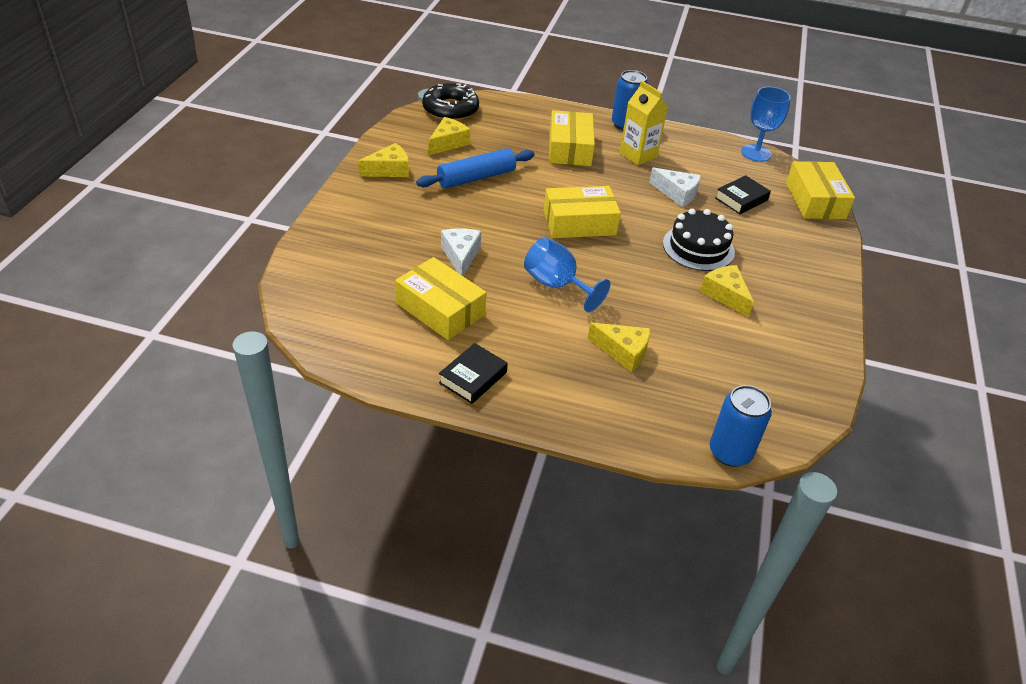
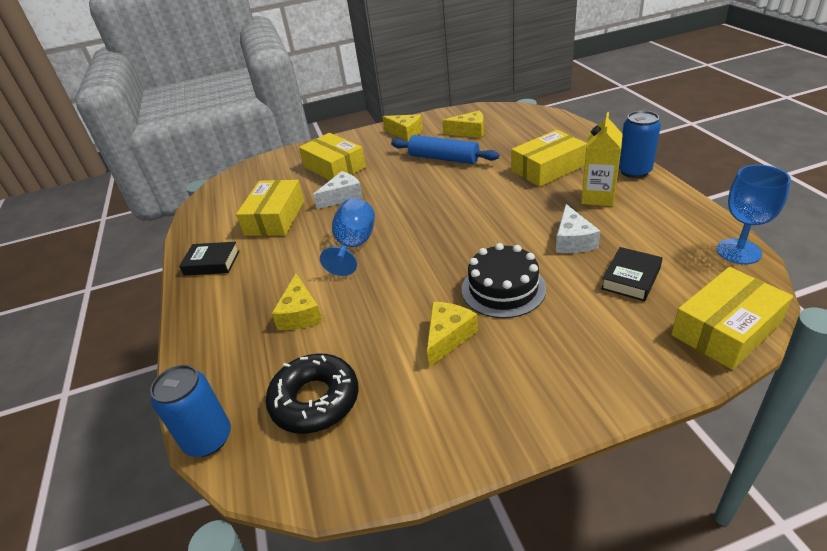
camera: 65 degrees right, 5 degrees down
(450, 109) = (512, 113): black donut -> black donut (315, 400)
(579, 223) = (450, 218): yellow box -> yellow box (334, 167)
(741, 199) = (631, 278): black book -> black book turned 75 degrees counterclockwise

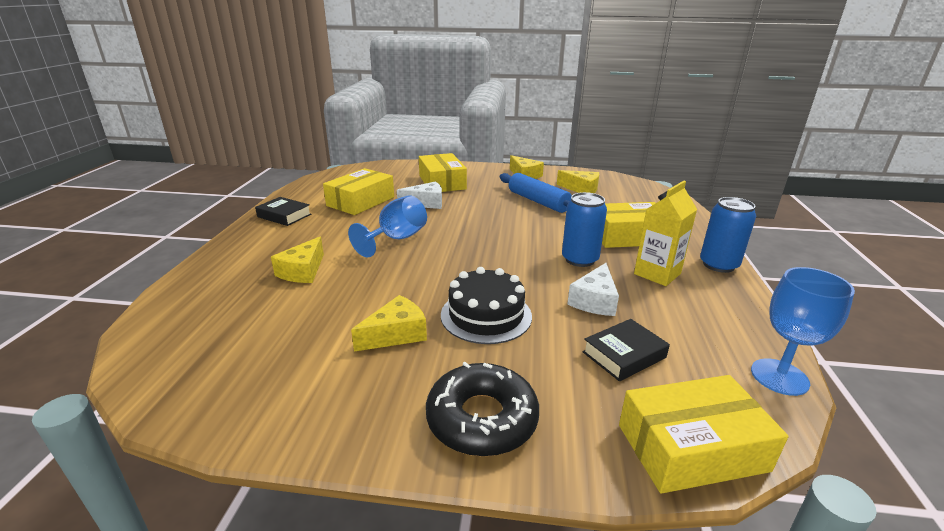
camera: 20 degrees right, 10 degrees down
(208, 439) = (140, 330): blue can -> blue can (580, 259)
(315, 400) = (240, 337): black donut -> black donut (482, 419)

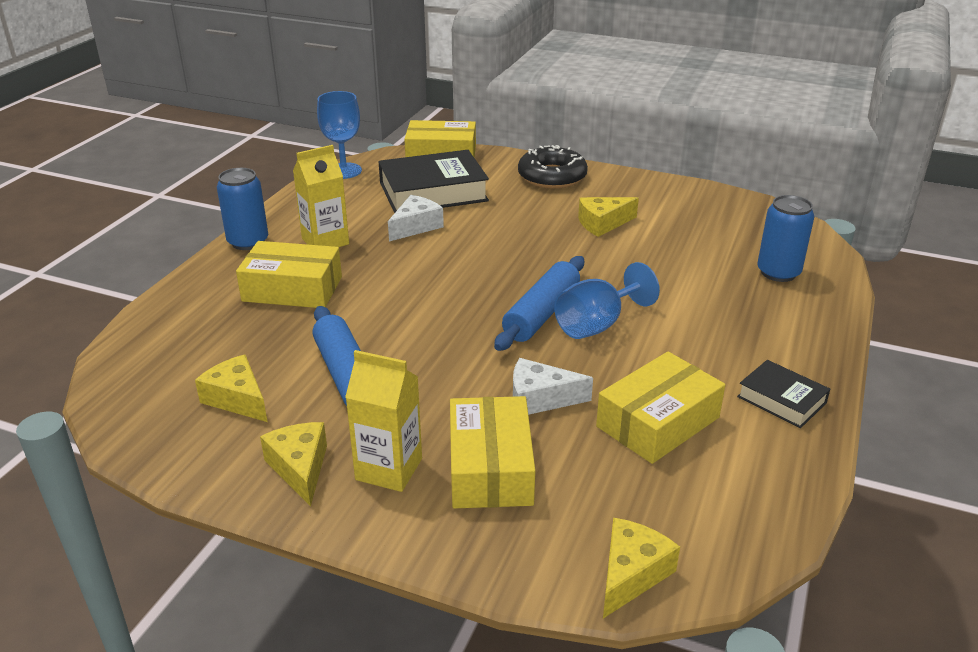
camera: 165 degrees left, 5 degrees up
(303, 271) = (706, 292): yellow cheese -> yellow cheese (631, 574)
(438, 241) = (541, 314): none -> blue rolling pin
(486, 178) = (389, 469): none -> yellow carton
(486, 315) = (522, 227): black cake -> none
(580, 259) = (387, 266): blue can -> blue can (778, 272)
(624, 355) = (433, 192): black book -> black book, size x1.90

